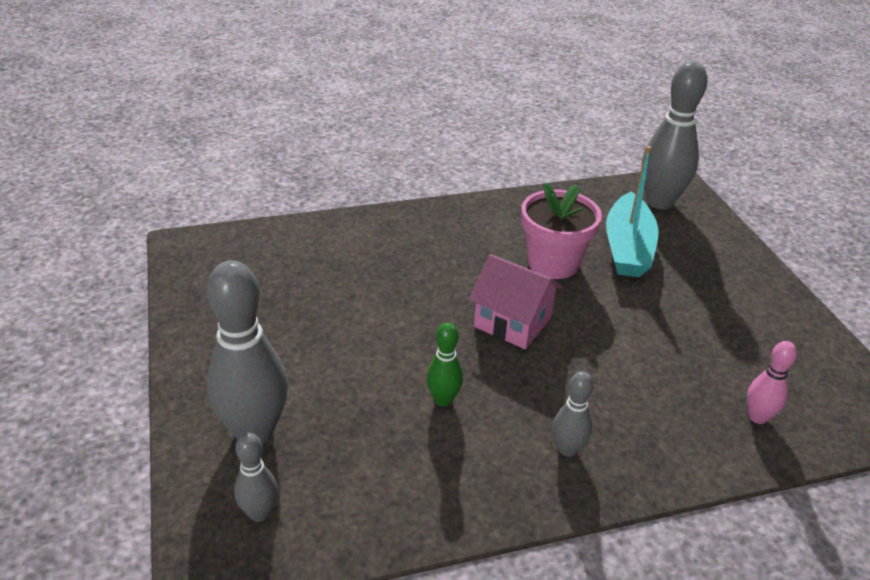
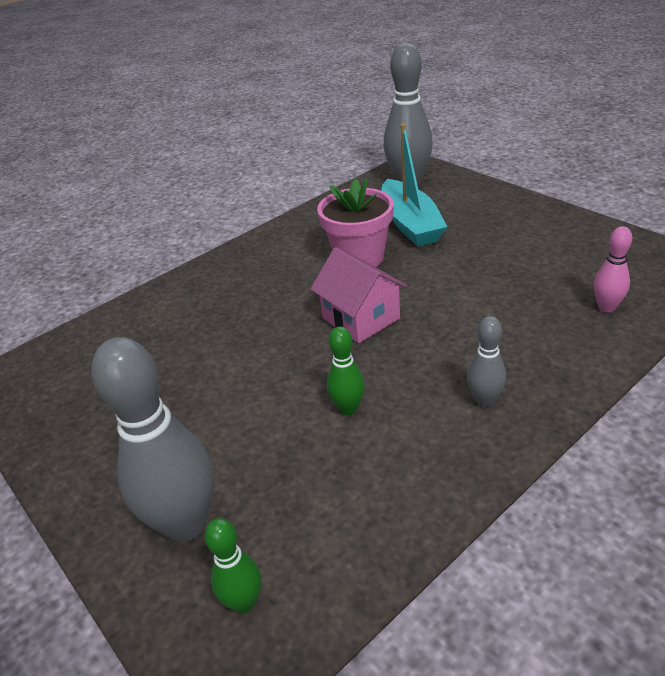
camera: 20 degrees left, 0 degrees up
(259, 513) = (244, 602): grey bowling pin -> green bowling pin
(512, 322) = (361, 318): pink house -> pink house turned 45 degrees clockwise

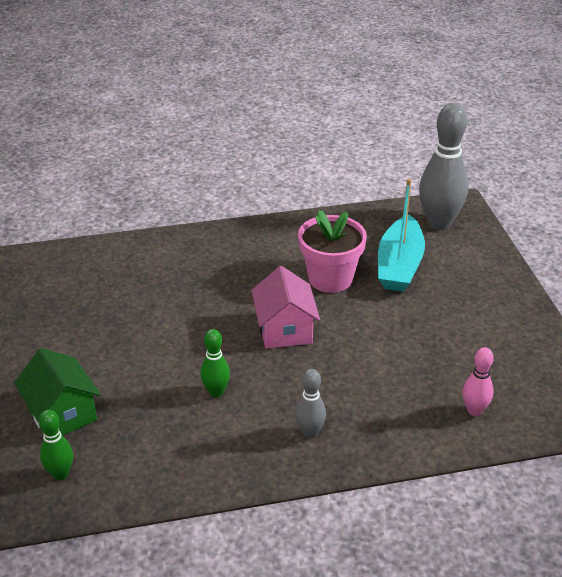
camera: 25 degrees right, 0 degrees up
(185, 524) = (62, 414): grey bowling pin -> green house

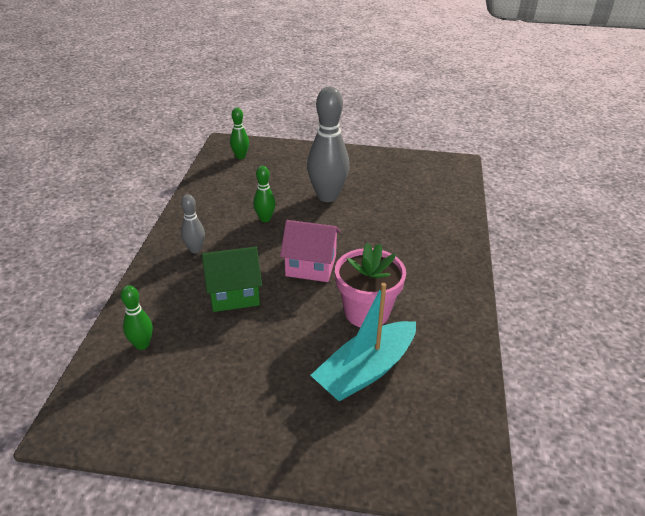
camera: 110 degrees right, 0 degrees up
(62, 414) = (288, 162): green house -> green house (234, 294)
(399, 265) = (365, 370): turquoise boat -> turquoise boat turned 75 degrees counterclockwise
(439, 223) = (435, 441): grey bowling pin -> grey bowling pin (327, 196)
(474, 410) = (142, 344): pink bowling pin -> green bowling pin

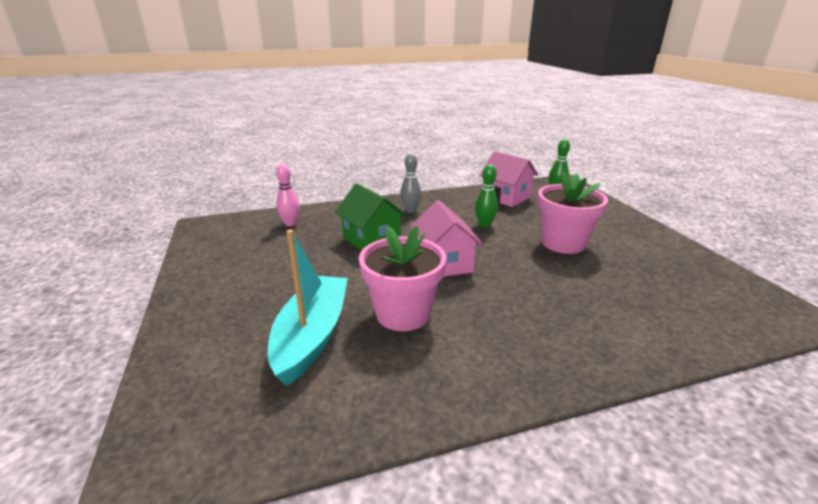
camera: 65 degrees right, 10 degrees down
(142, 344) = (290, 224): green bowling pin -> pink bowling pin
(224, 185) = (506, 197): none -> pink house
(327, 196) = (563, 243): grey bowling pin -> pink flower pot
(365, 370) = (312, 335): turquoise boat -> turquoise boat turned 75 degrees clockwise

